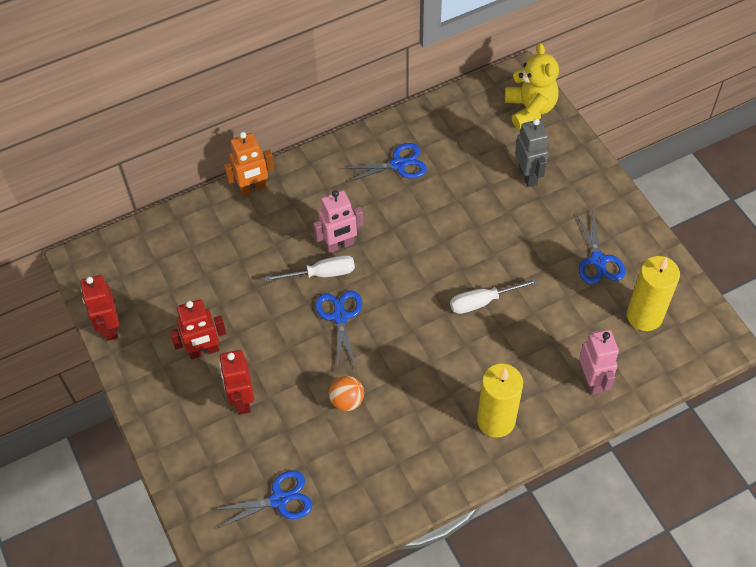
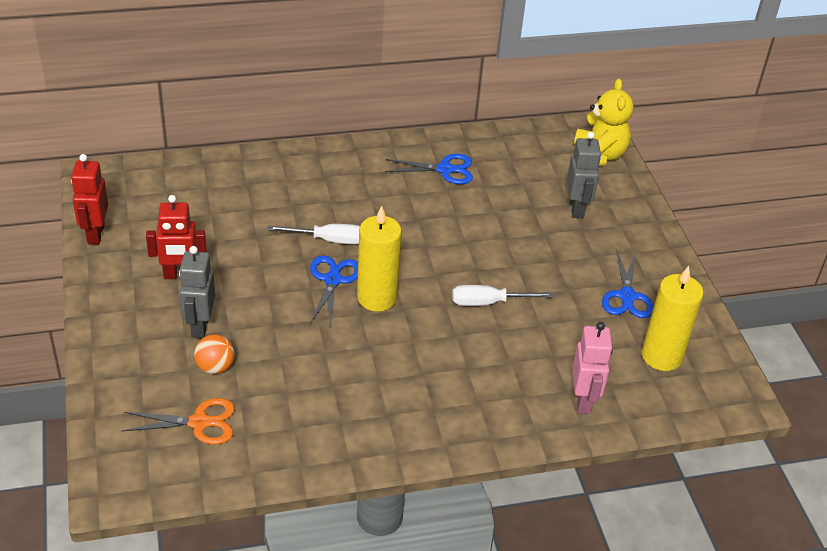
camera: 10 degrees right, 15 degrees down
(242, 400) = (200, 326): red robot -> grey robot
(253, 188) = (289, 156): orange robot -> none
(279, 499) = (199, 422): blue scissors -> orange scissors
(339, 245) = (357, 221): pink robot -> none
(347, 400) = (309, 353): orange ball -> orange ball (215, 367)
(496, 420) = (463, 410): yellow candle -> yellow candle (377, 298)

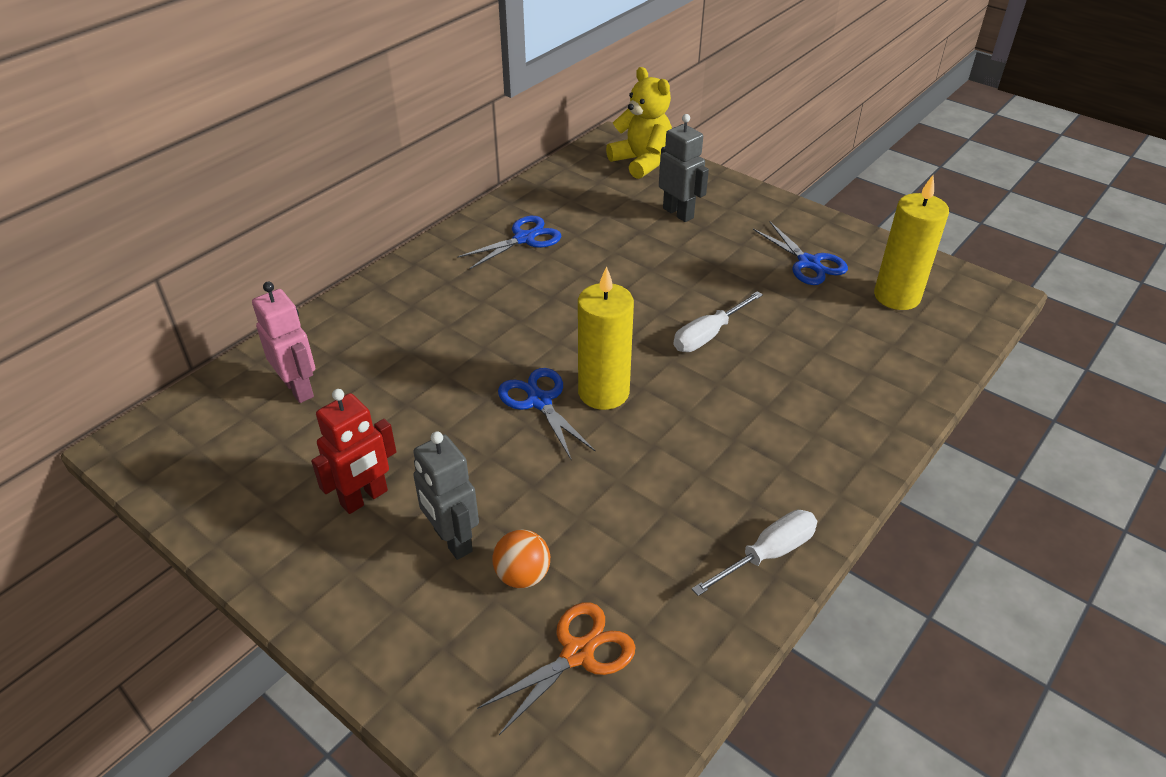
camera: 35 degrees left, 0 degrees up
(95, 234) = (202, 514): red robot -> none
(329, 240) = (489, 364): white screwdriver -> white screwdriver (767, 554)
(583, 400) = (891, 372): pink robot -> pink robot (299, 388)

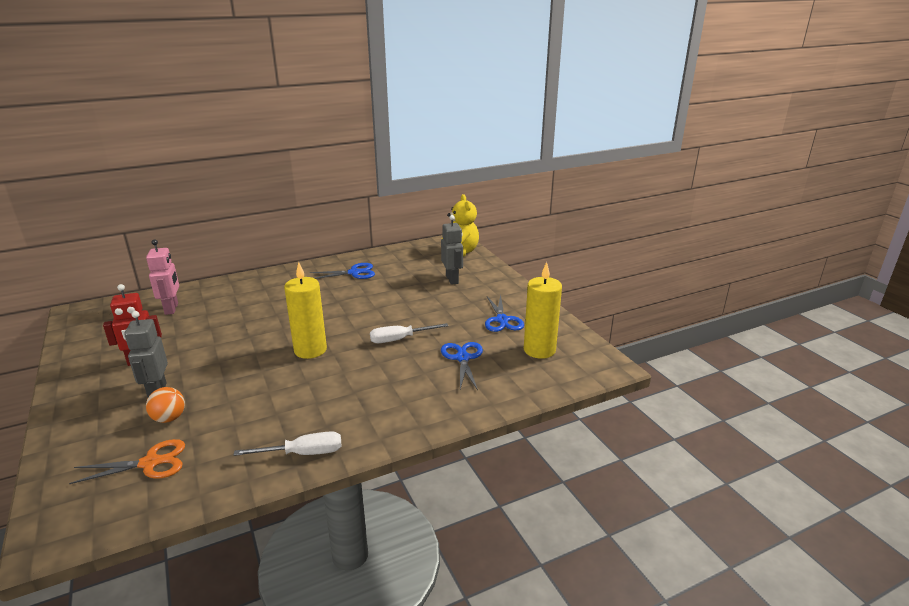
camera: 25 degrees right, 15 degrees down
(539, 401) = (273, 345): blue scissors -> blue scissors (462, 358)

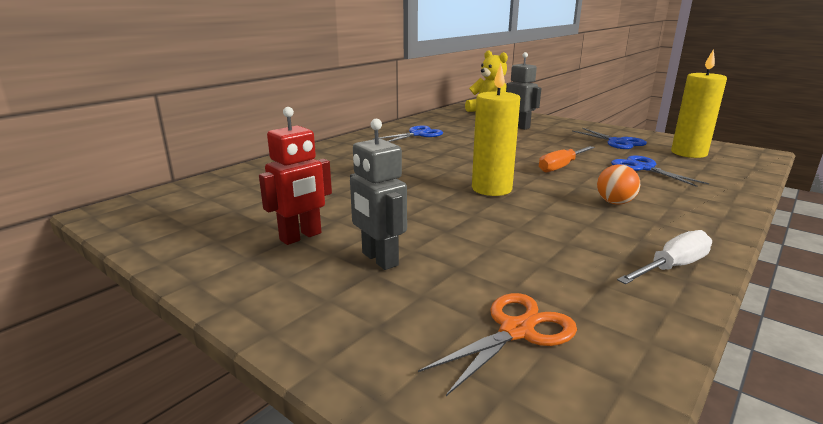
camera: 25 degrees left, 5 degrees down
(169, 418) = (447, 279): orange ball -> orange ball (615, 203)
(172, 308) = (253, 187): pink robot -> none
(399, 339) = (561, 167): white screwdriver -> orange screwdriver

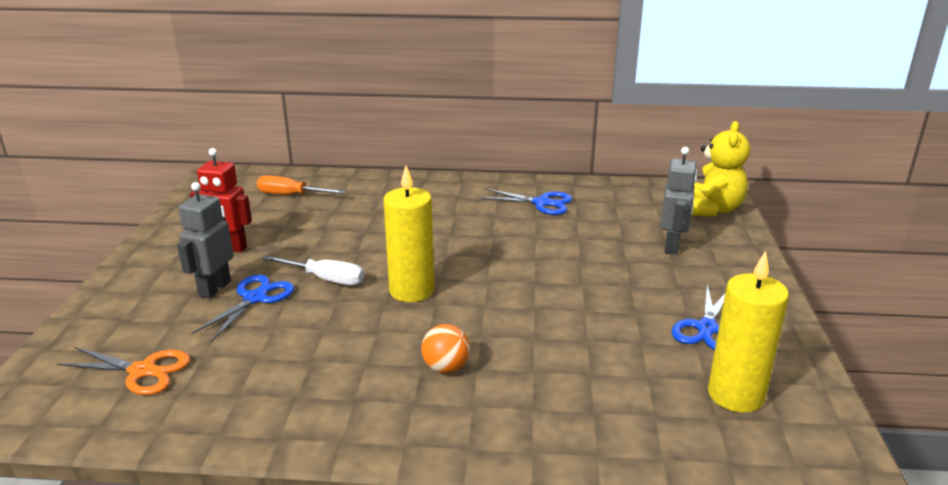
camera: 55 degrees right, 5 degrees up
(561, 167) = (534, 311): orange screwdriver -> orange screwdriver (291, 195)
(644, 168) = (603, 368): blue scissors -> blue scissors (255, 298)
(672, 267) = (300, 426): white screwdriver -> white screwdriver (325, 279)

